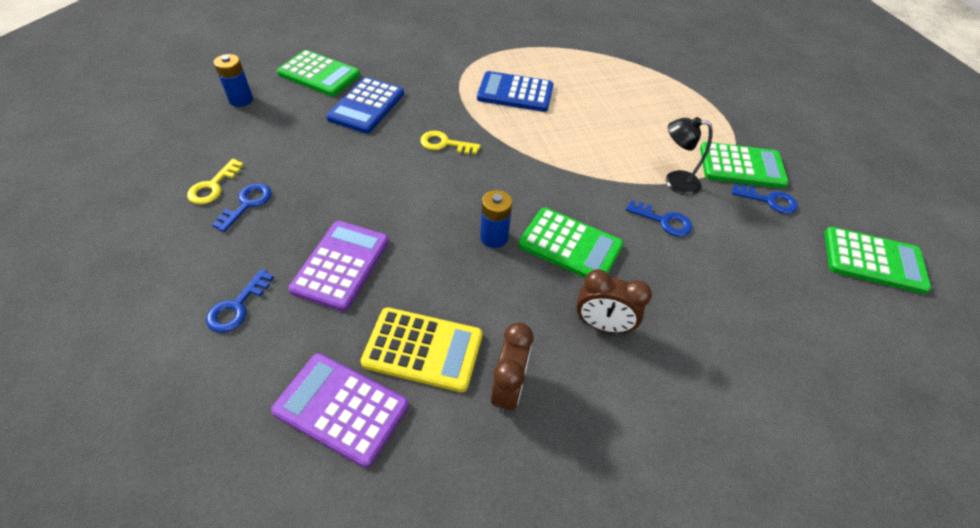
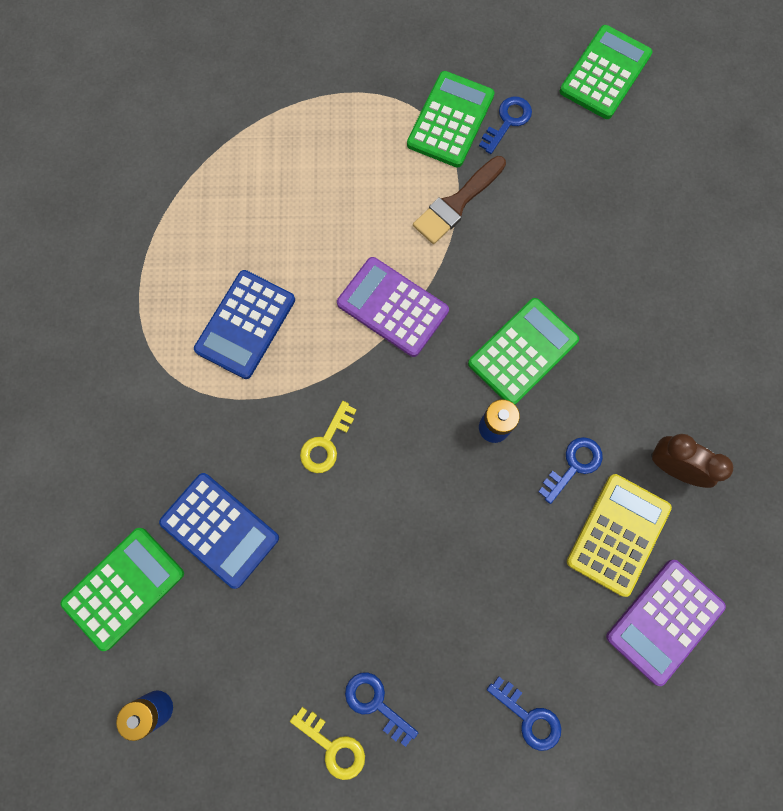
camera: 70 degrees left, 25 degrees up
(341, 265) = (496, 600): purple calculator -> purple calculator (392, 307)
(602, 325) = (625, 358): brown clock -> none
(663, 221) = (511, 242): blue key -> blue key (573, 466)
(674, 182) = (457, 203): black lamp -> brown brush

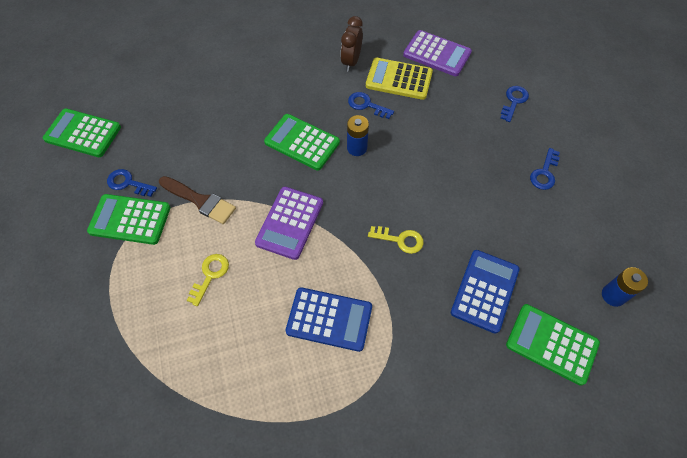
camera: 105 degrees left, 15 degrees down
(333, 746) = (579, 189): yellow key -> yellow key (210, 275)

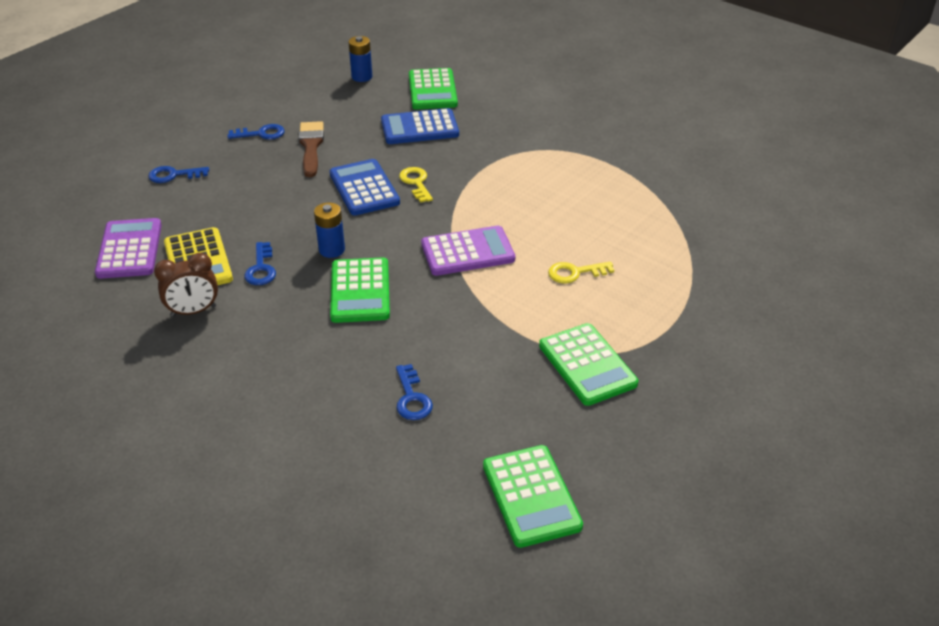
camera: 125 degrees left, 20 degrees down
(128, 183) = (550, 397): blue key -> blue key (412, 398)
(200, 201) = (509, 325): brown brush -> brown brush (311, 146)
(329, 319) = (532, 189): blue calculator -> blue calculator (364, 188)

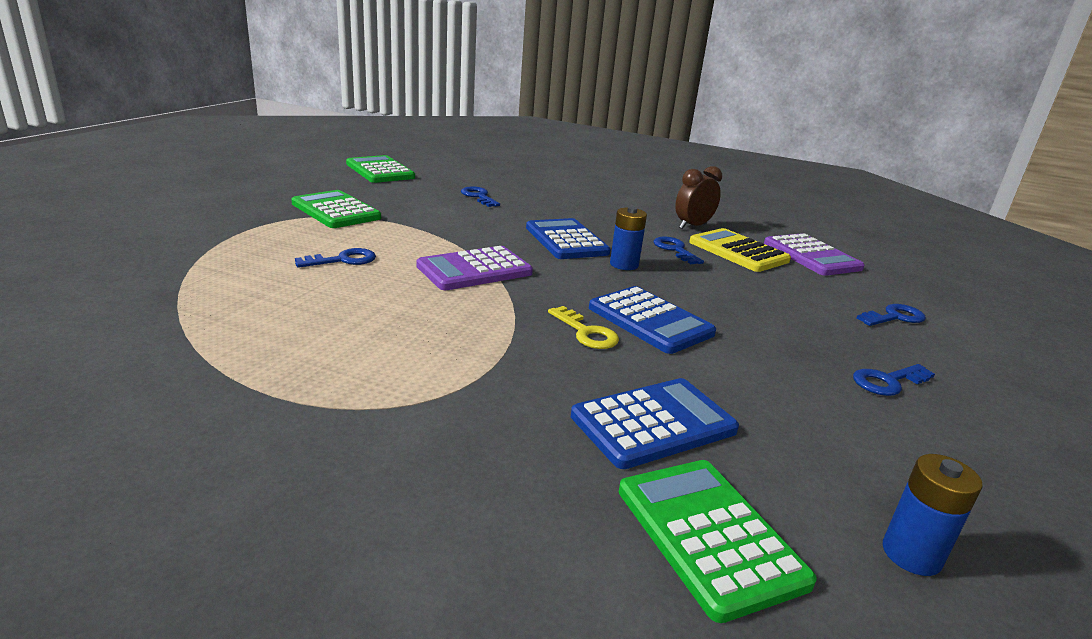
camera: 160 degrees right, 15 degrees down
(311, 146) = (789, 369): brown brush -> none
(360, 291) = (566, 240): green calculator -> blue calculator
(575, 273) = (342, 260): yellow key -> blue key

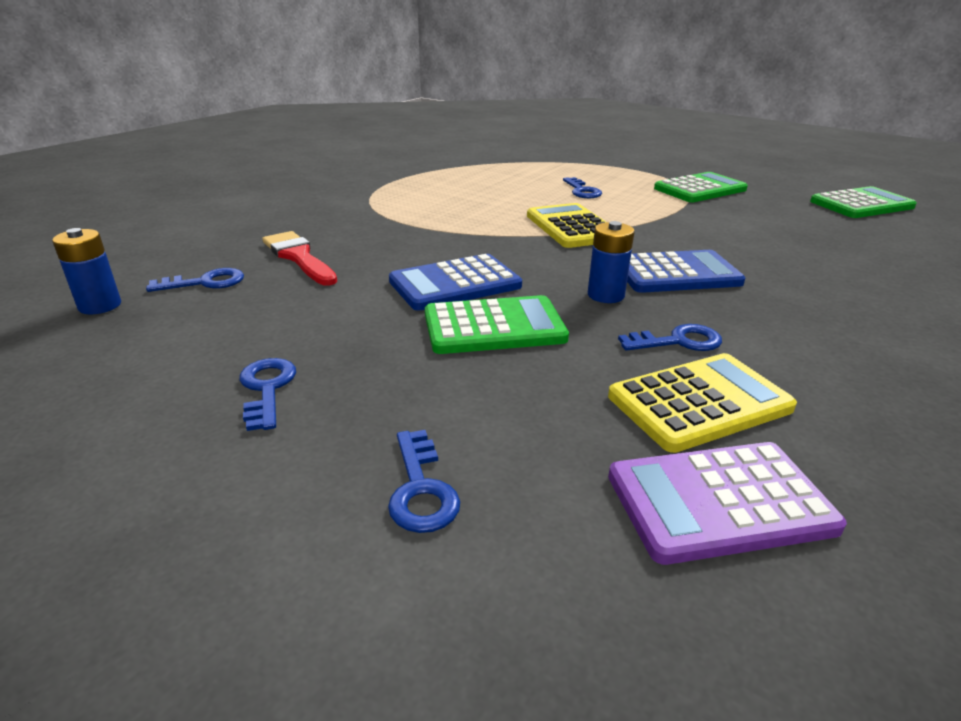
camera: 105 degrees right, 5 degrees up
(474, 270) = (571, 227): purple calculator -> yellow calculator
(479, 197) = (812, 243): blue key -> blue key (205, 282)
(586, 332) = (439, 254): yellow key -> none
(653, 423) = (299, 257): blue calculator -> red brush
(692, 226) = (820, 387): brown clock -> none
(708, 535) = (191, 253): green calculator -> green calculator (494, 327)

